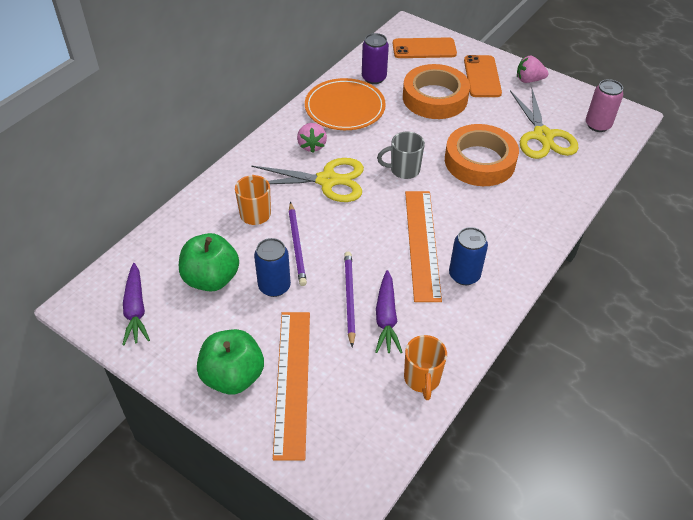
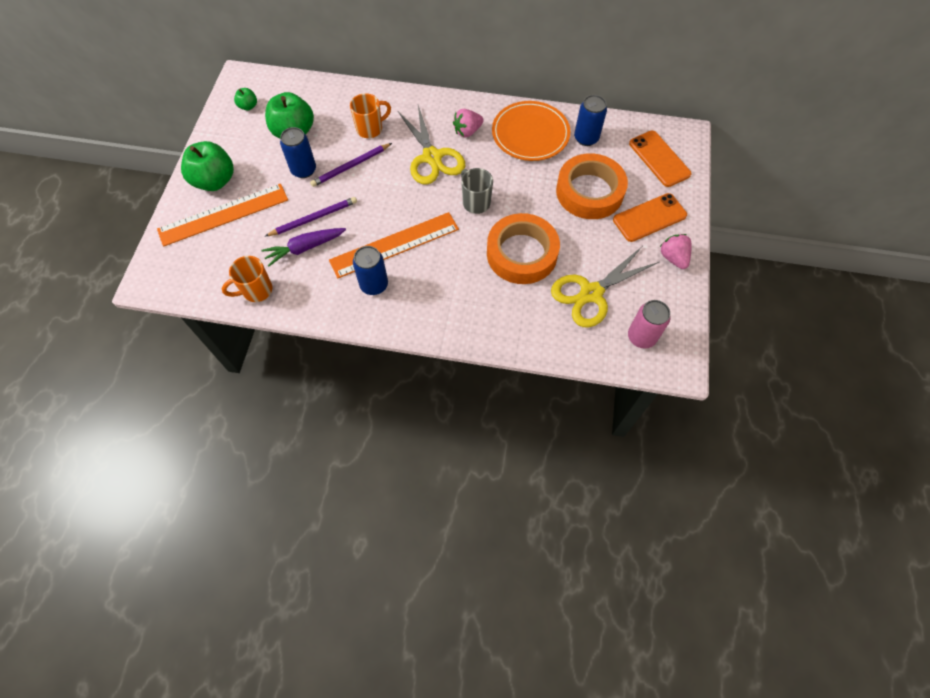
camera: 65 degrees right, 15 degrees up
(136, 310) = (248, 106): purple carrot -> green apple
(374, 78) = (586, 138): purple can -> blue can

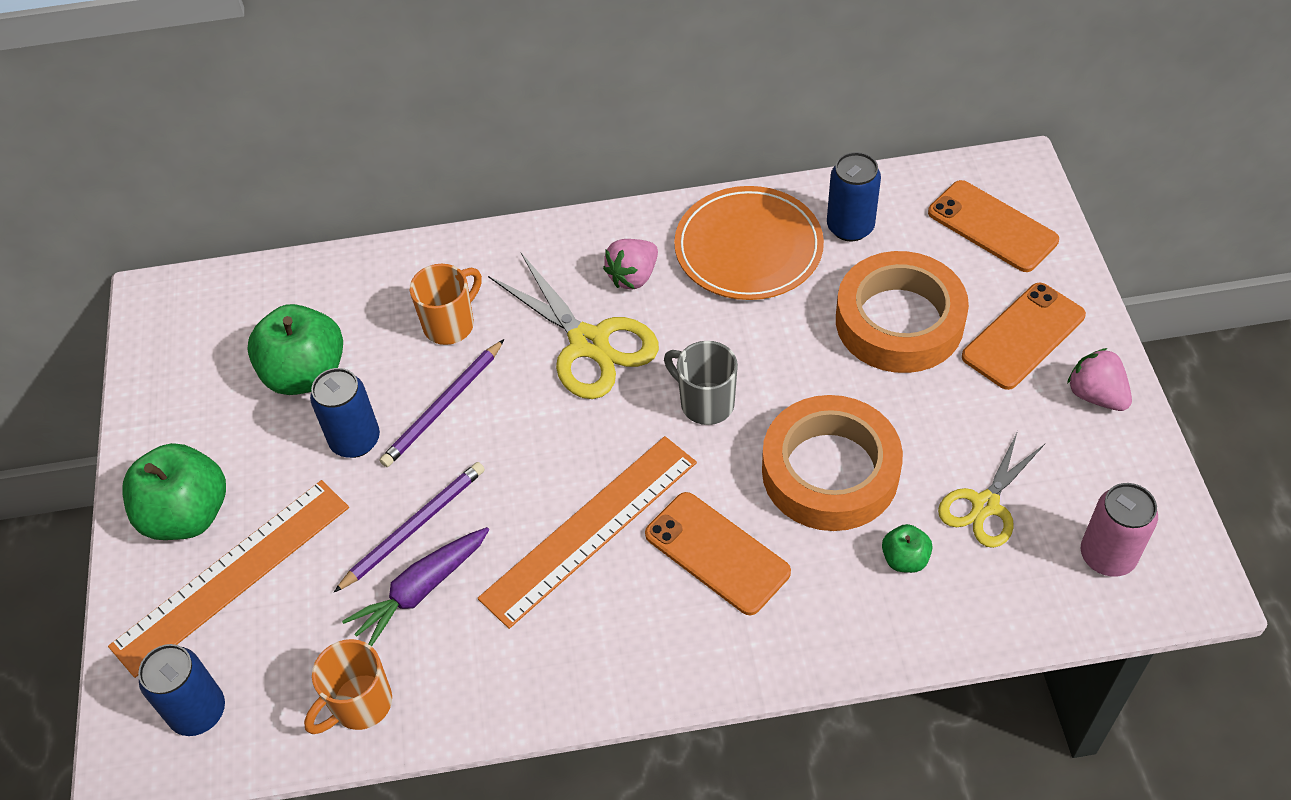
camera: 15 degrees left, 10 degrees down
(248, 106) = (195, 350): green apple -> green apple (904, 559)
(374, 285) = (584, 618): blue can -> blue can (198, 712)
(449, 275) = (717, 553): none -> orange phone
(591, 293) = (985, 505): yellow scissors -> yellow scissors, size x0.64

